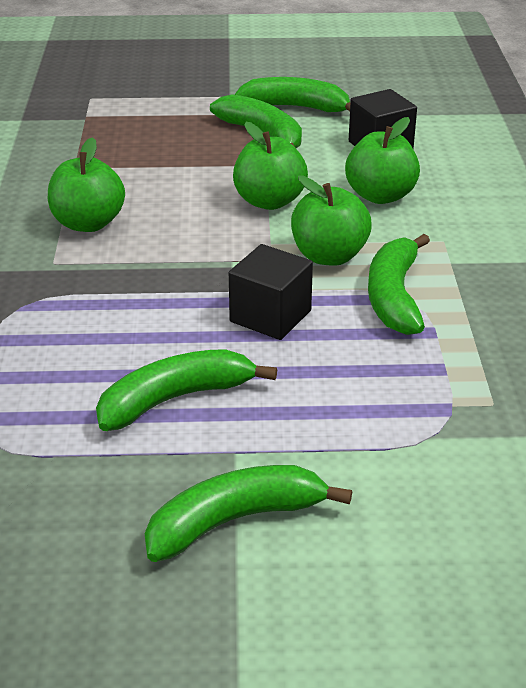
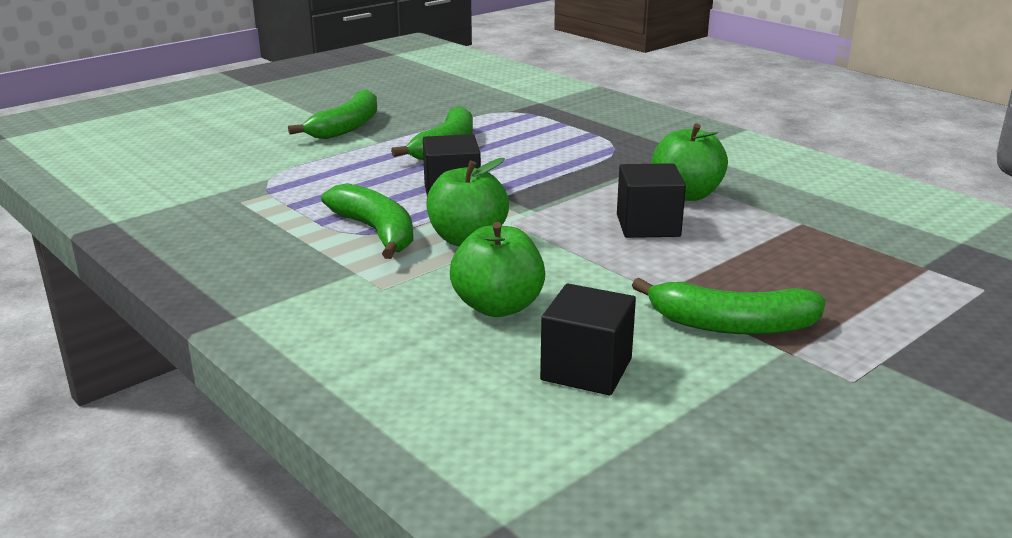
camera: 140 degrees right, 10 degrees down
(177, 210) = (648, 225): none -> black cube
(269, 201) = (590, 260): green apple -> none
(296, 107) = (777, 382): green banana -> none

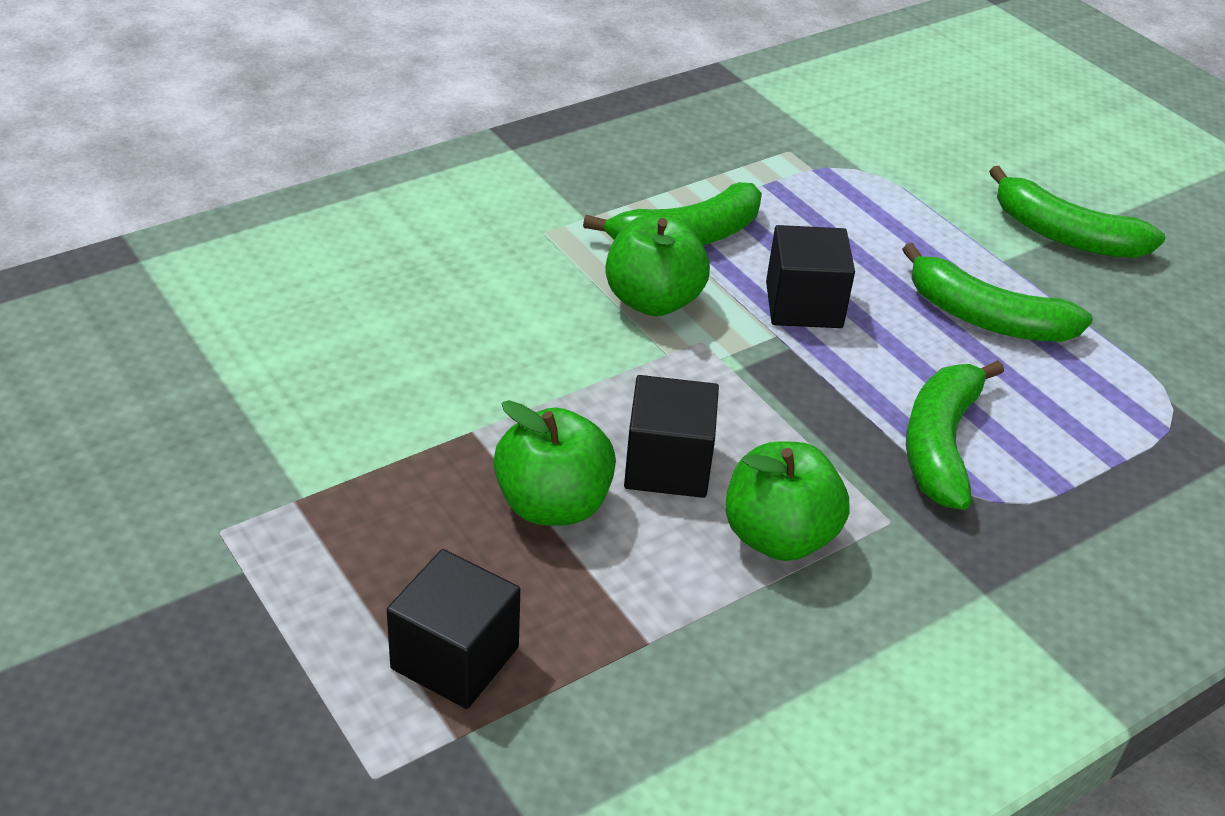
camera: 95 degrees right, 15 degrees up
(498, 306) = (478, 302): green apple -> green apple (553, 505)
(586, 369) = (330, 340): black cube -> black cube (455, 658)
(731, 325) = (374, 469): green banana -> green banana (941, 444)

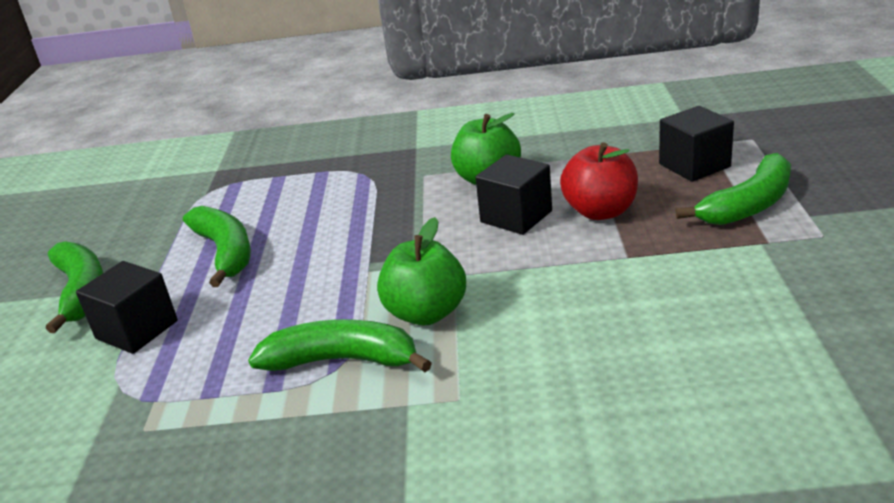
camera: 140 degrees left, 10 degrees down
(553, 505) = (600, 211): green apple -> red apple
(803, 305) = (324, 285): black cube -> black cube (137, 330)
(941, 444) = (353, 198): green banana -> green banana (748, 205)

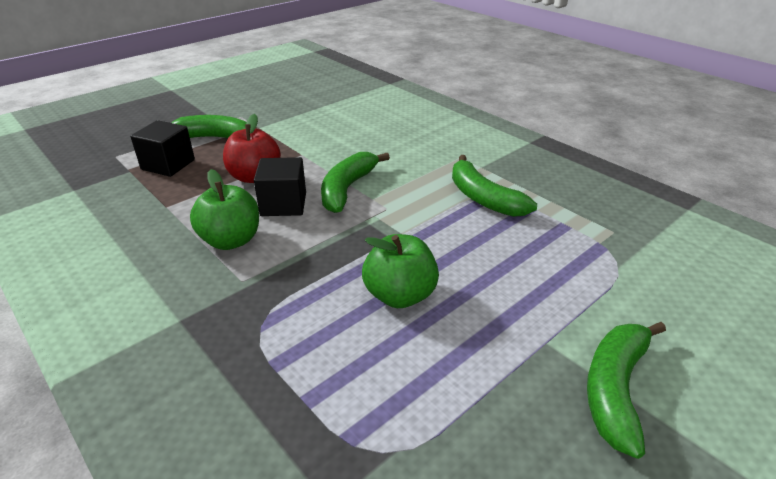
camera: 135 degrees left, 5 degrees up
(137, 330) = (584, 302): black cube -> none
(225, 252) = (462, 329): green banana -> green banana (347, 189)
(426, 313) = (416, 191): green apple -> green apple (400, 295)

